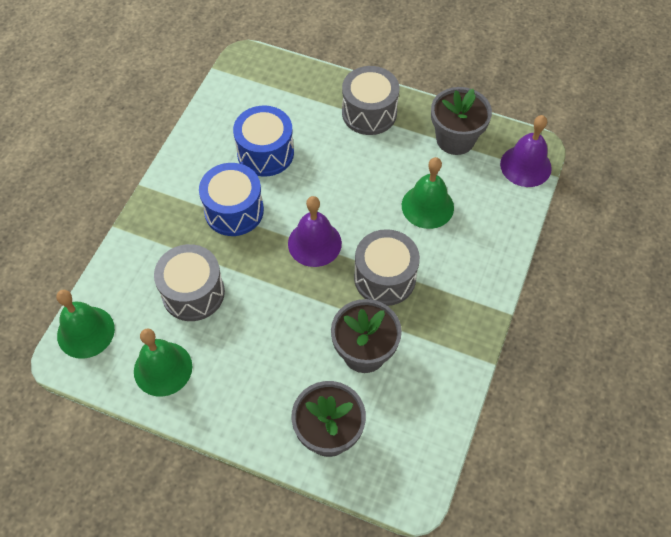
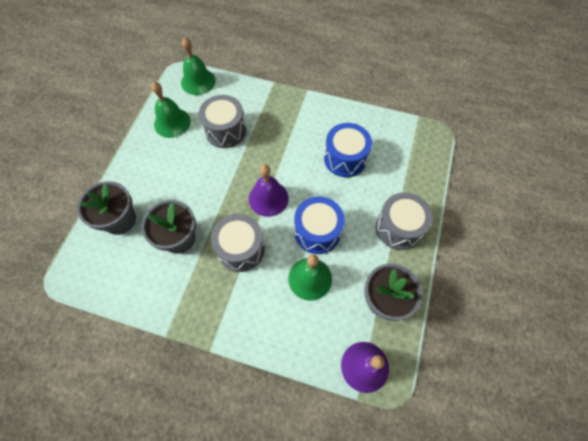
camera: 85 degrees right, 5 degrees up
(234, 210) = (292, 145): blue drum -> blue drum (317, 232)

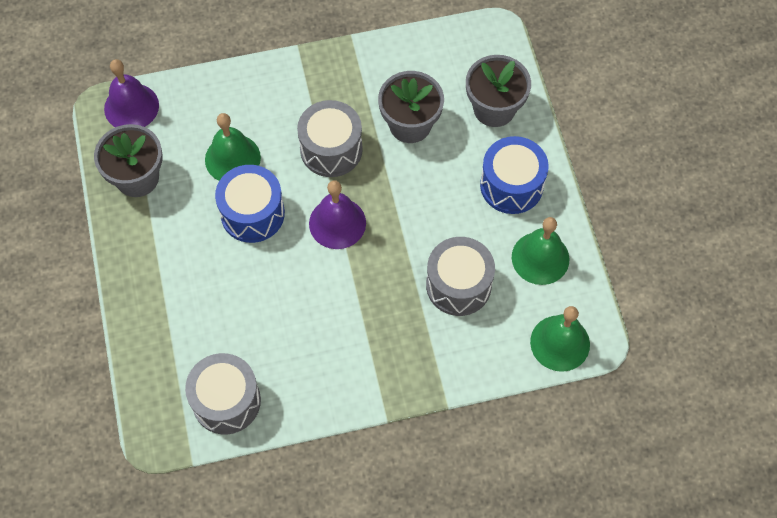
camera: 150 degrees right, 0 degrees up
(345, 158) = (268, 330): blue drum -> blue drum (511, 185)
(398, 228) = (153, 269): grey drum -> grey drum (226, 401)

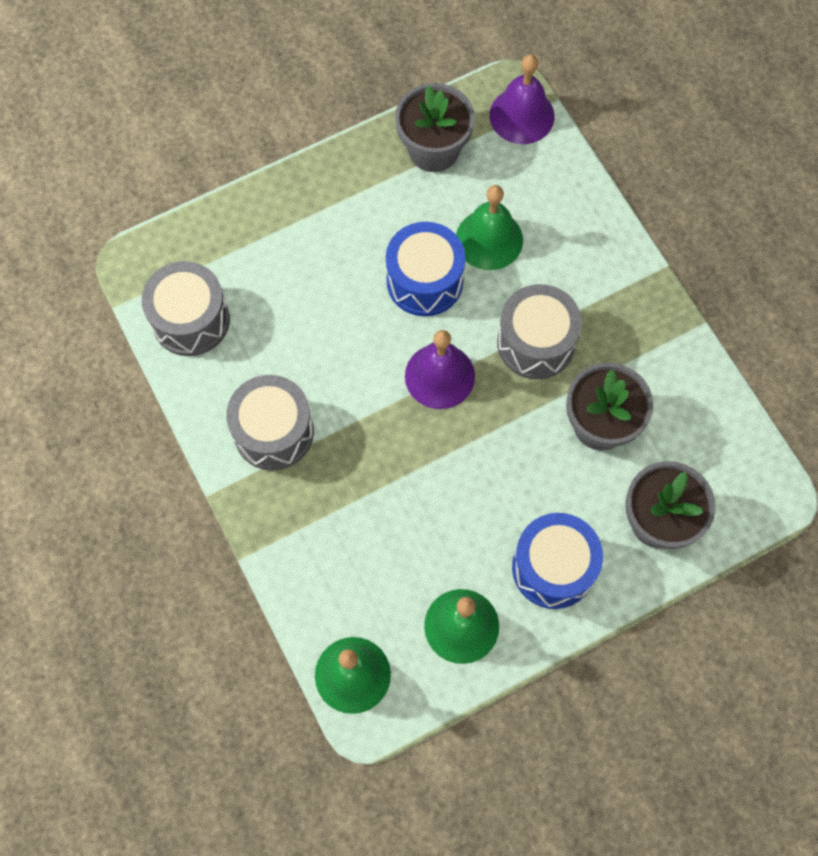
camera: 75 degrees right, 5 degrees up
(458, 285) = (397, 535): grey drum -> grey drum (273, 432)

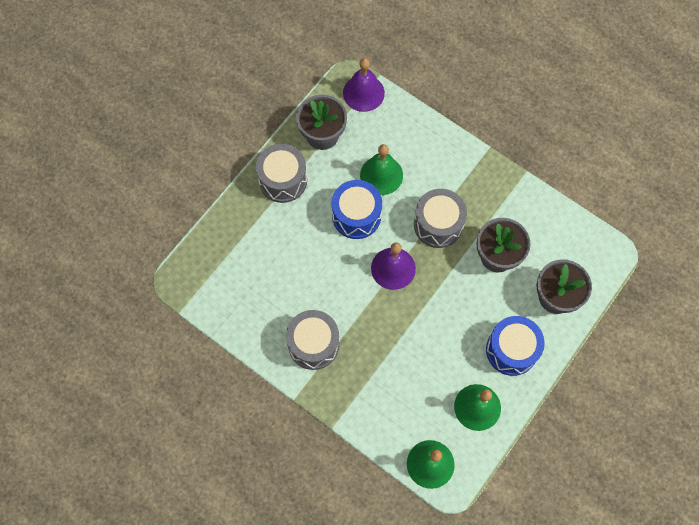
camera: 25 degrees left, 0 degrees up
(190, 320) = (230, 299): grey drum -> grey drum (283, 180)

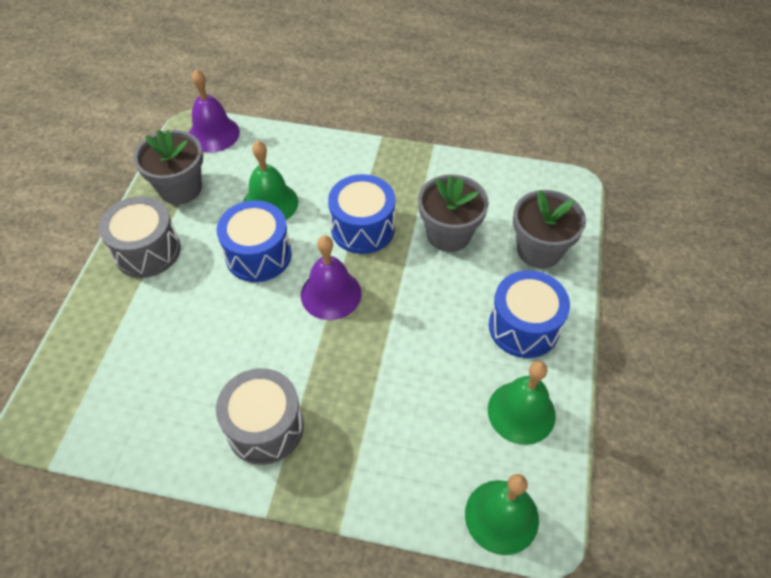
camera: 25 degrees left, 15 degrees down
(438, 224) = (362, 228): grey drum -> blue drum

